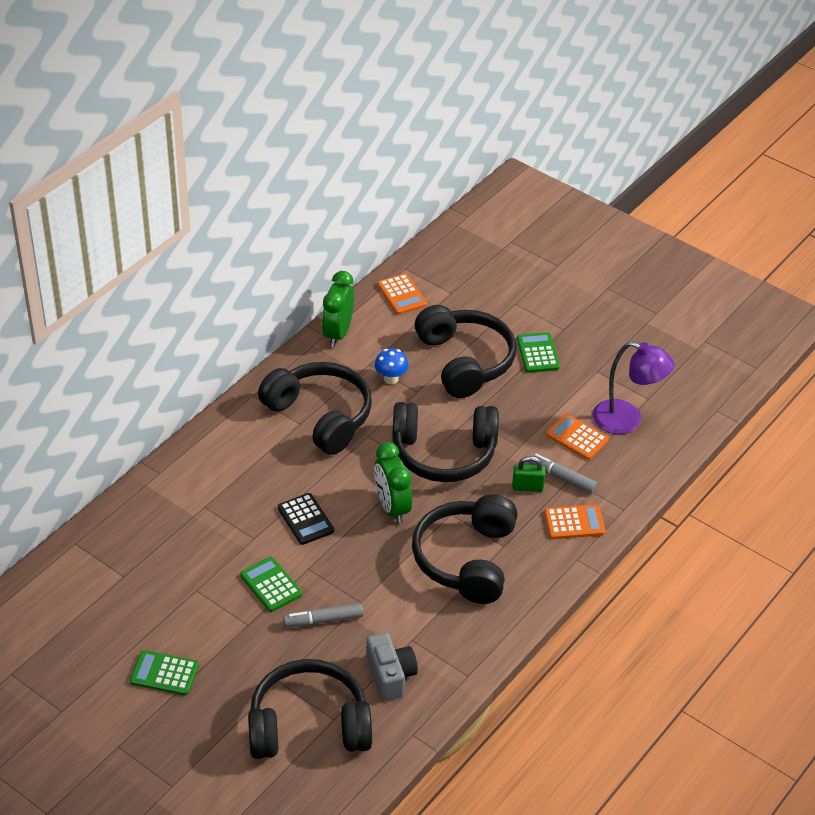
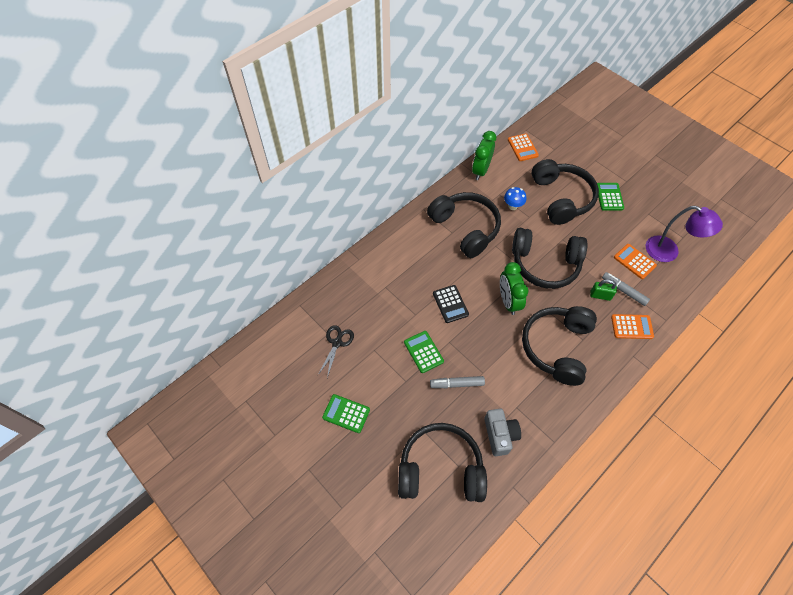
camera: 10 degrees right, 15 degrees up
(139, 586) = (337, 342): none -> black scissors

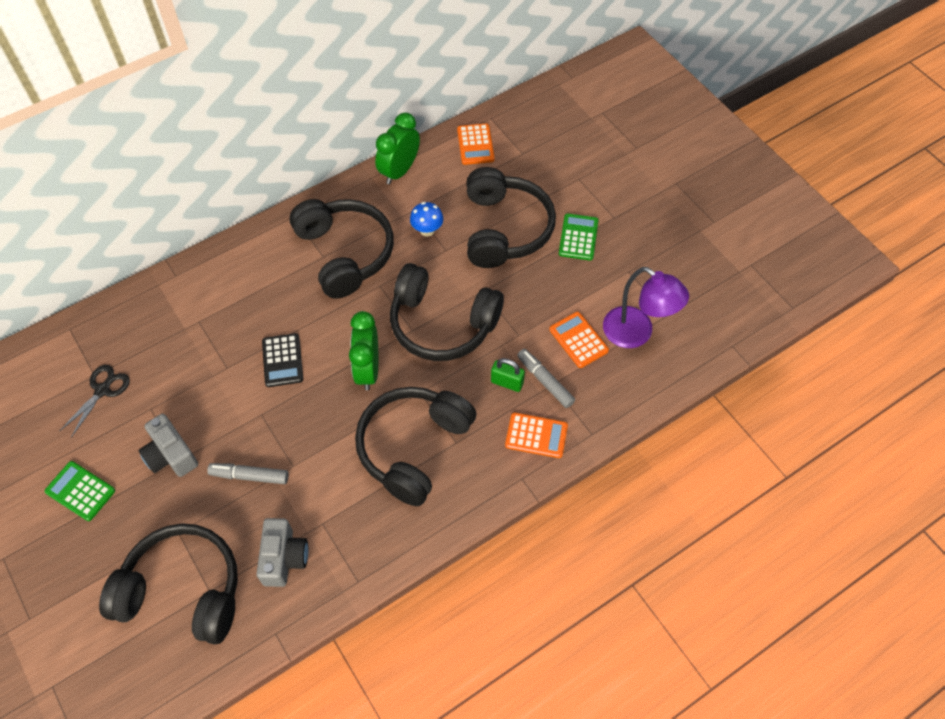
camera: 10 degrees right, 0 degrees up
(399, 379) = (171, 455): none -> grey camera
(423, 352) = (219, 423): green calculator -> none

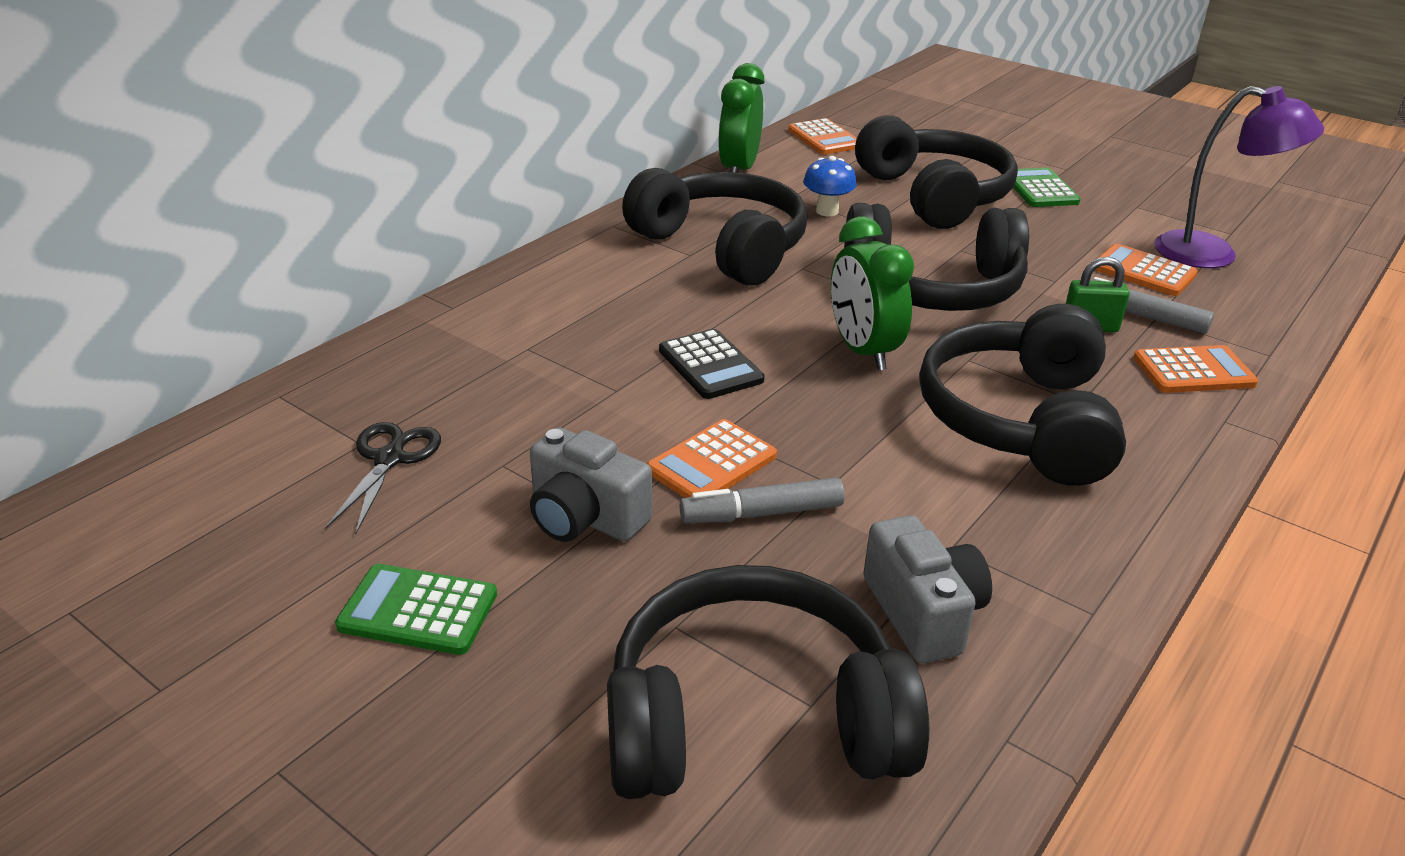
camera: 20 degrees left, 25 degrees down
(244, 435) = (711, 463): none -> orange calculator

